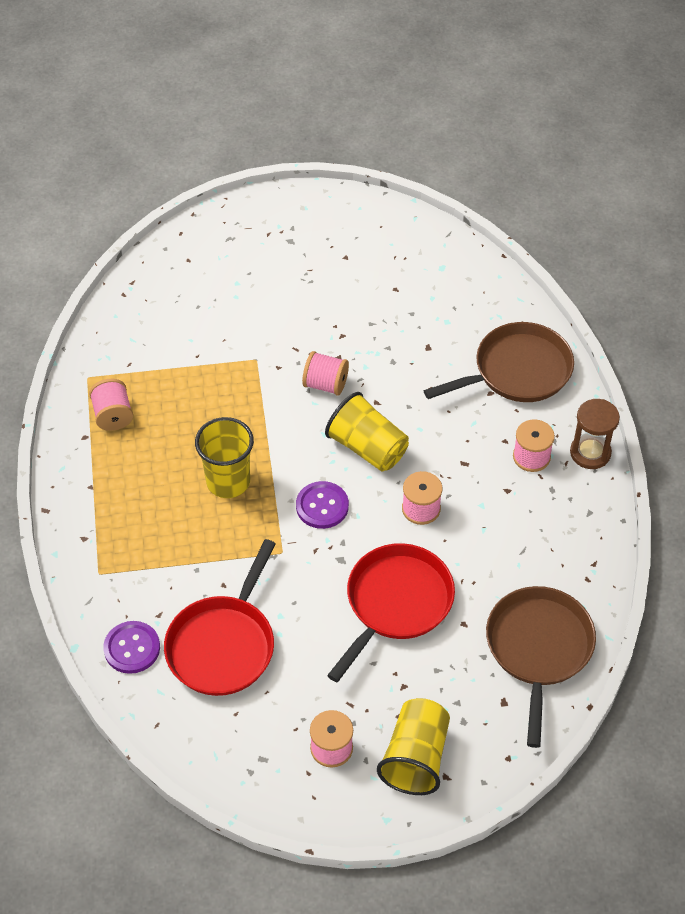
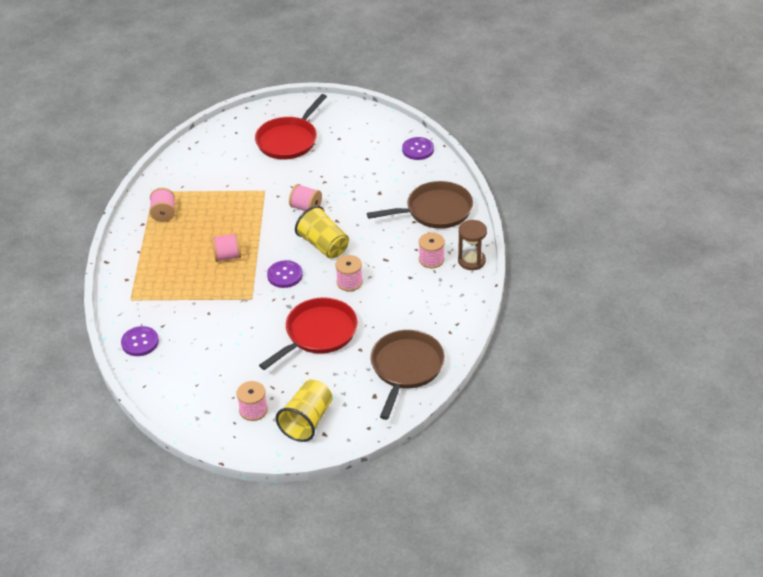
camera: 10 degrees right, 10 degrees down
(223, 645) = (199, 346): red pan -> red pan (289, 140)
(228, 481) = (227, 256): yellow cup -> pink spool
(467, 266) = (418, 149): none -> purple button

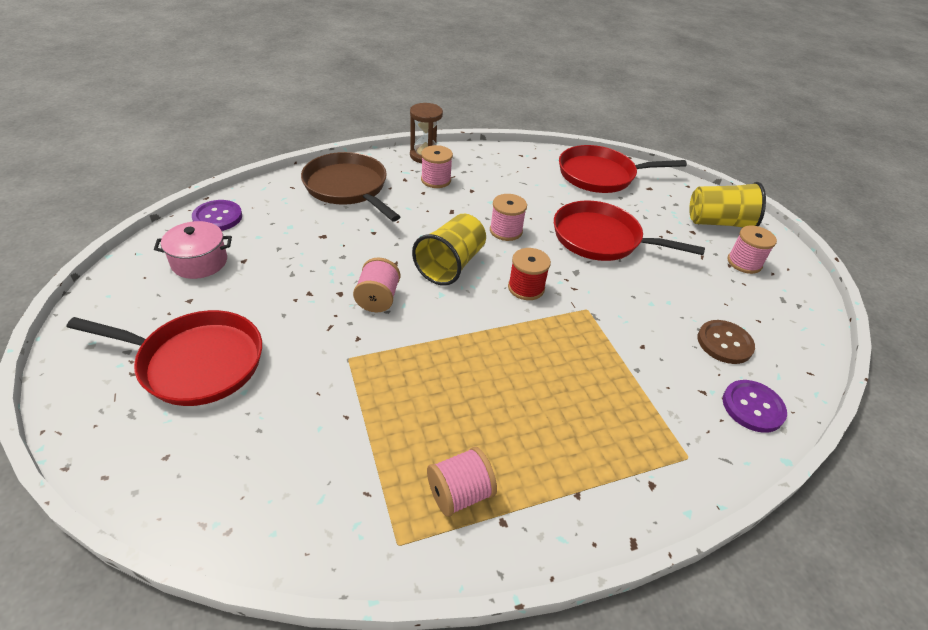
camera: 115 degrees left, 0 degrees up
(189, 354) = (724, 343): none -> brown button
(227, 256) = (522, 359): pink spool -> none
(285, 275) = (526, 288): purple button -> red spool
(372, 142) = (199, 262): none -> pink pot
(406, 368) = (600, 175): brown pan -> red pan

